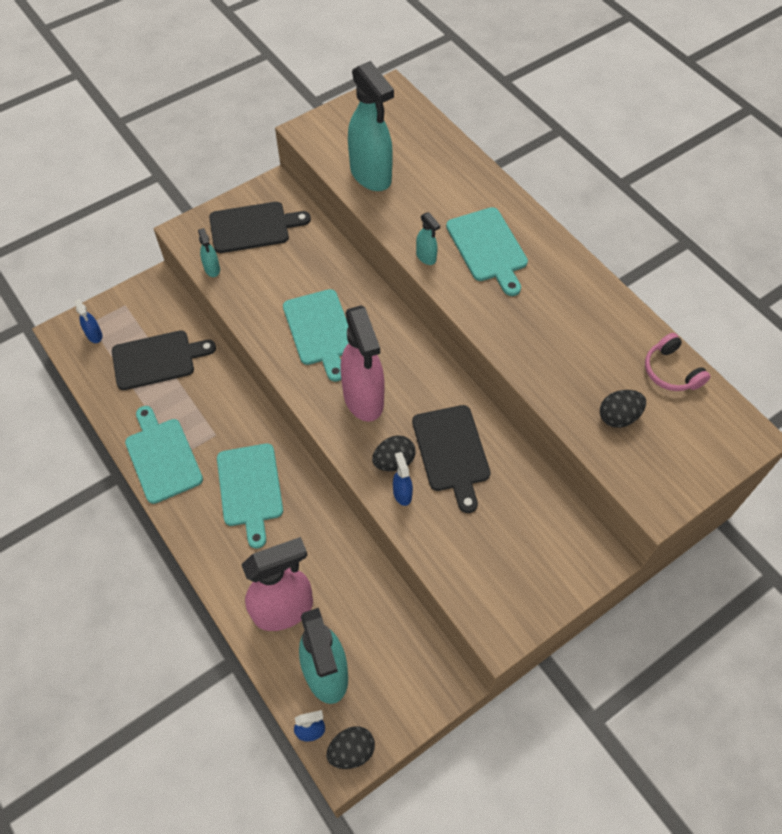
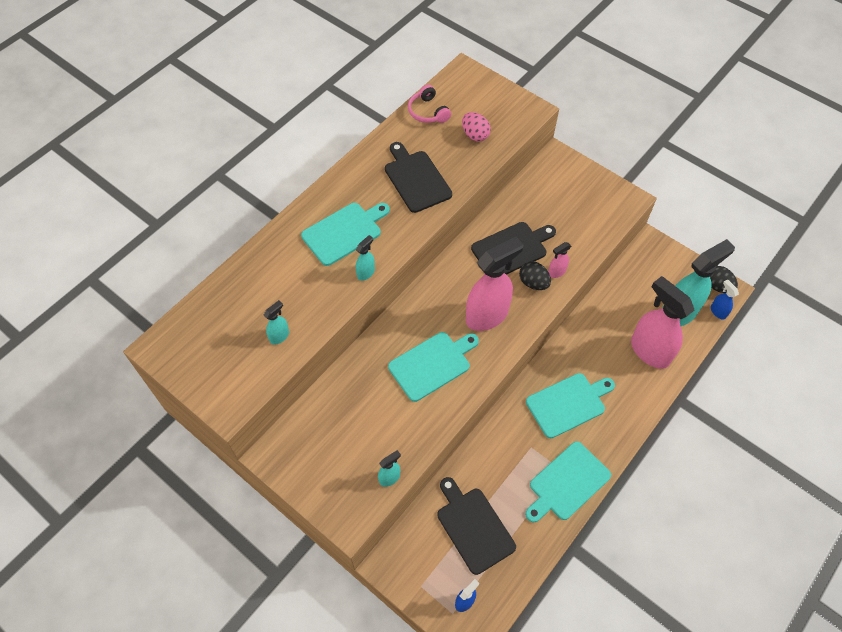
camera: 105 degrees left, 0 degrees up
(253, 227) = (328, 457): black cutting board -> black cutting board (416, 179)
(371, 175) = (279, 336): turquoise spray bottle -> turquoise spray bottle, size x0.44
(402, 493) = (556, 272): blue spray bottle -> pink spray bottle
(618, 417) = (475, 135): black egg -> pink egg
(671, 371) = (428, 112): pink headphones -> pink headphones turned 105 degrees clockwise

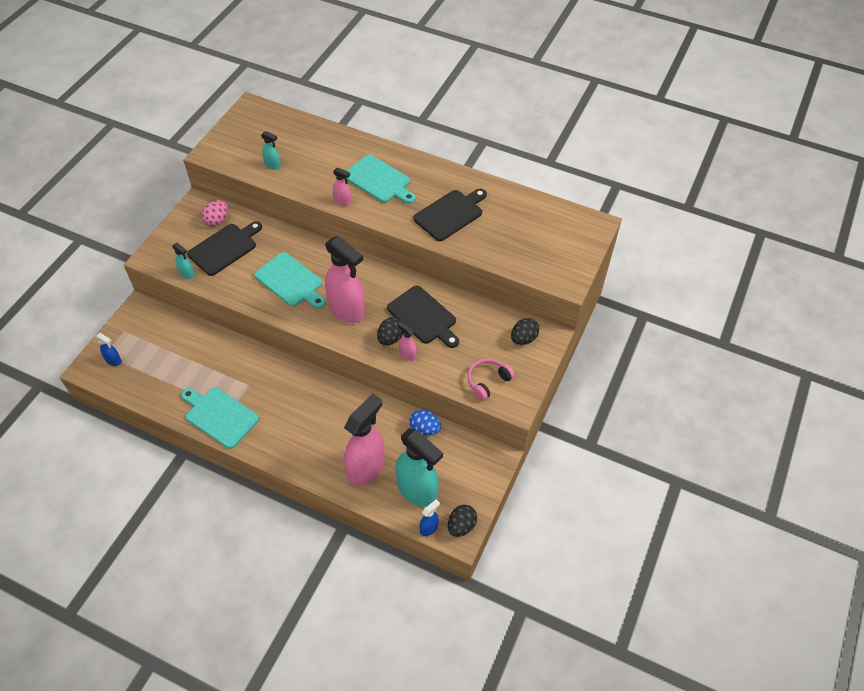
camera: 75 degrees right, 5 degrees down
(366, 272) = (342, 201): turquoise spray bottle -> pink spray bottle
(428, 112) = (532, 207): pink headphones -> pink headphones (487, 381)
(473, 527) = (174, 356): black cutting board -> black cutting board (225, 248)
(475, 135) = (518, 245): pink egg -> pink egg (217, 220)
(556, 176) = (523, 339): none -> black egg
(568, 404) = (296, 407): turquoise cutting board -> none
(612, 293) = (424, 429): none -> blue egg

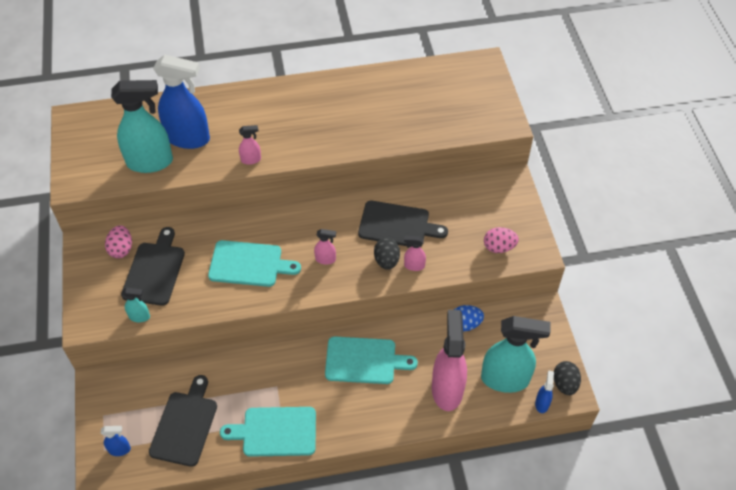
camera: 35 degrees left, 0 degrees up
(273, 165) = (150, 162): turquoise spray bottle -> turquoise spray bottle, size x2.28
(313, 162) = (188, 138): none -> blue spray bottle
(347, 310) = (325, 259): pink spray bottle -> pink spray bottle, size x0.44
(379, 180) = (267, 122): turquoise cutting board -> turquoise cutting board (364, 361)
(450, 214) = (358, 118): black cutting board -> black cutting board (185, 425)
(487, 381) = (499, 247): pink headphones -> pink egg
(523, 339) = (495, 194): black egg -> none

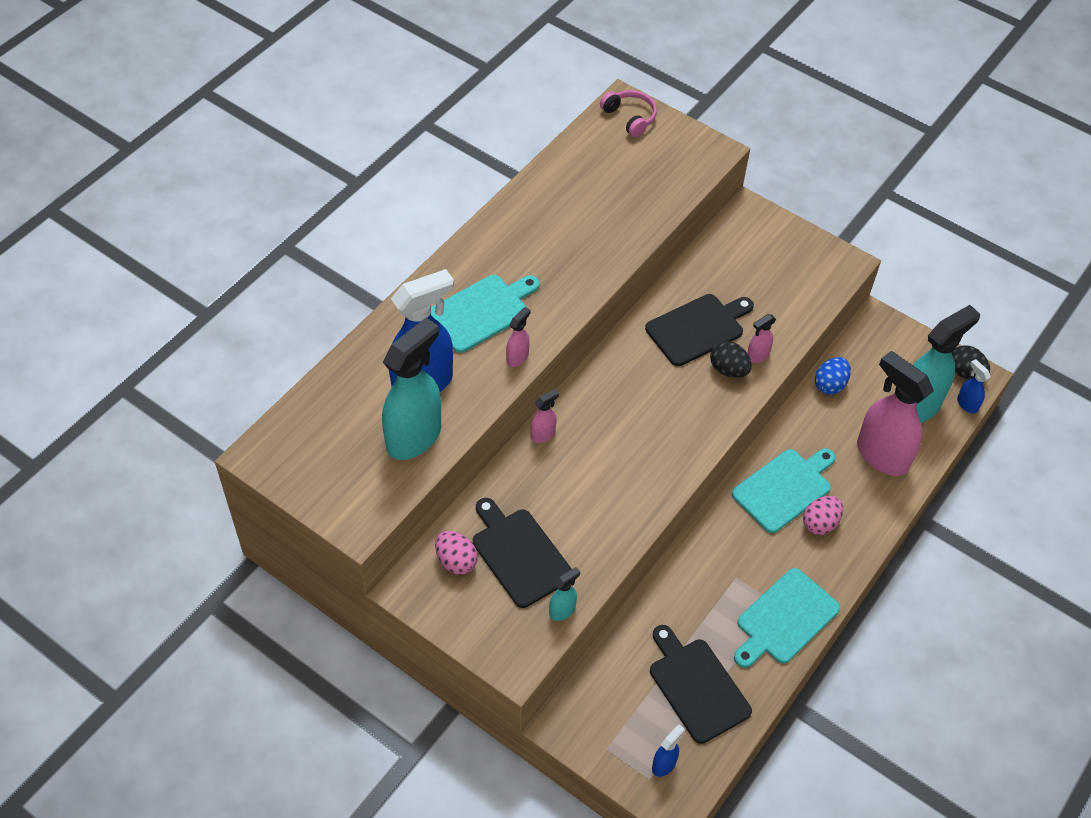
camera: 45 degrees left, 0 degrees up
(249, 264) = (606, 473): turquoise cutting board -> turquoise cutting board (482, 311)
(325, 259) = (672, 411): pink spray bottle -> pink spray bottle (543, 434)
(478, 73) = (630, 117): none -> pink headphones
(499, 247) = (809, 282): pink egg -> pink egg (820, 523)

